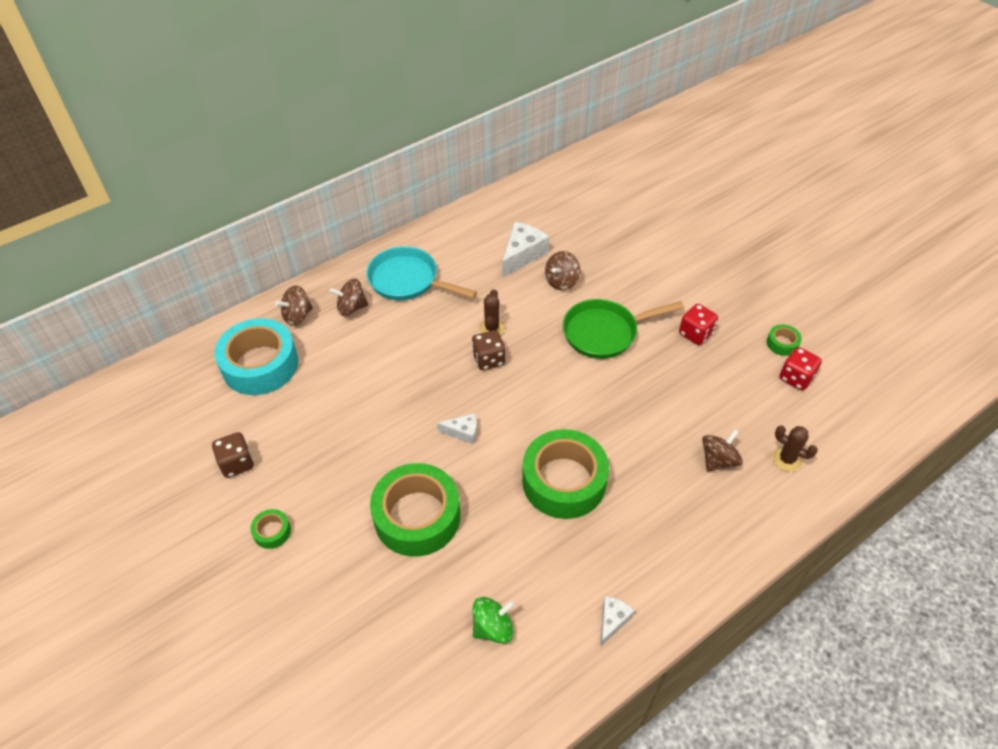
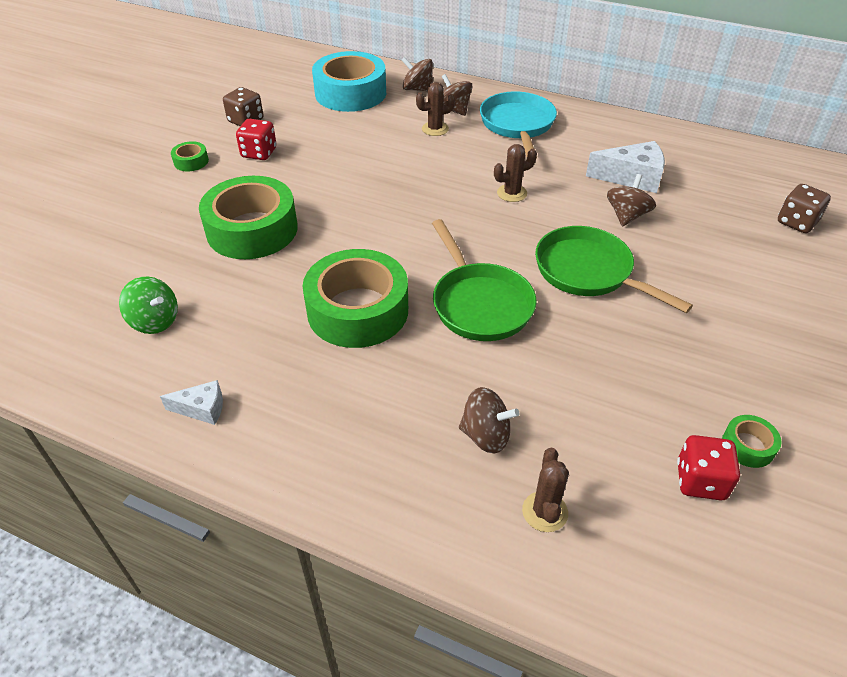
camera: 60 degrees right, 5 degrees down
(369, 333) = (435, 129): none -> brown cactus
(463, 432) = (367, 222): white cheese -> none
(488, 359) = (470, 205): brown dice -> brown dice (796, 222)
(561, 281) = (627, 216): brown spinning top -> brown spinning top turned 105 degrees clockwise
(600, 406) = (479, 303): none -> green pan
(695, 334) = (669, 350): red dice -> red dice (259, 153)

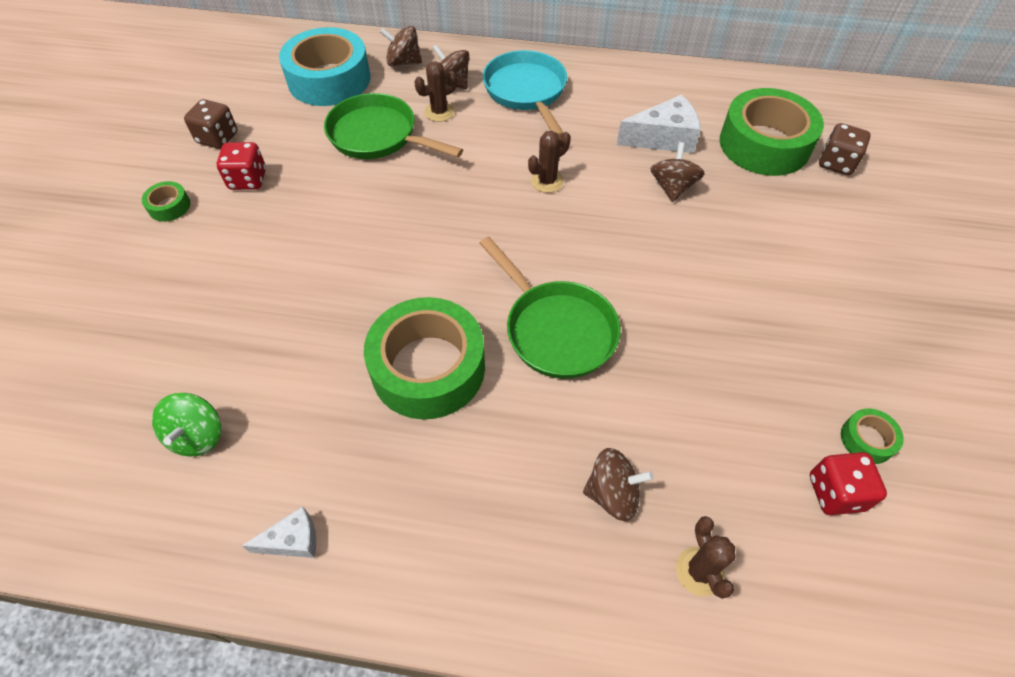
camera: 15 degrees left, 10 degrees up
(155, 321) = (197, 436): green spinning top -> green spinning top turned 75 degrees clockwise
(252, 229) = (273, 286): green tape -> green tape (764, 144)
(588, 272) = (655, 265): green pan -> green pan (378, 136)

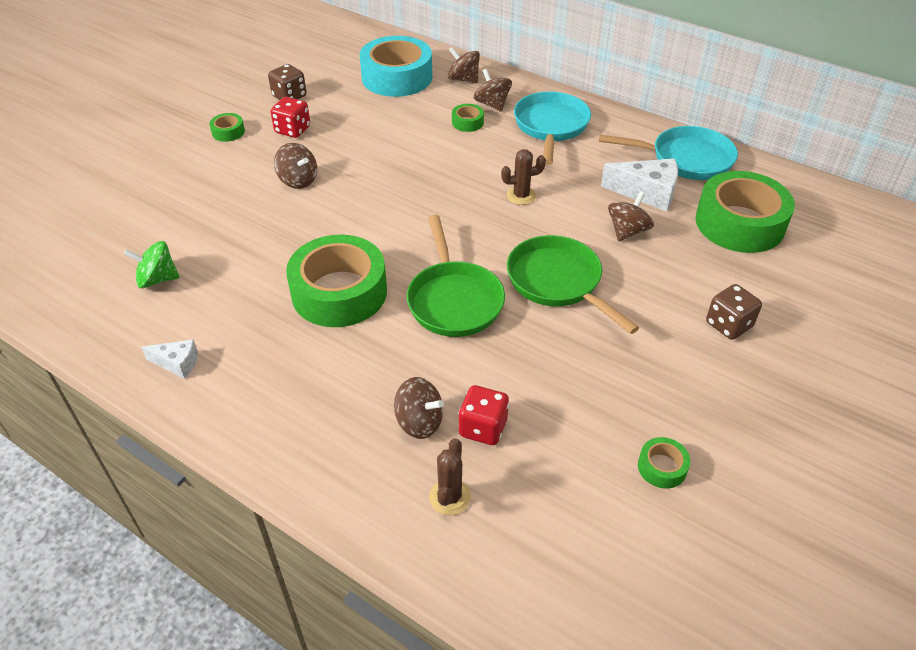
camera: 25 degrees right, 10 degrees down
(197, 436) = (157, 279): green spinning top -> green spinning top turned 60 degrees clockwise
(294, 242) = (298, 180): none -> brown spinning top
(378, 136) = (408, 126): green pan -> green pan (558, 282)
(439, 112) = (467, 122): brown cactus -> green tape
(675, 90) = (686, 159): none -> turquoise pan
(835, 492) = (604, 492): red dice -> red dice (483, 428)
(836, 163) = (800, 258): brown dice -> brown dice (728, 325)

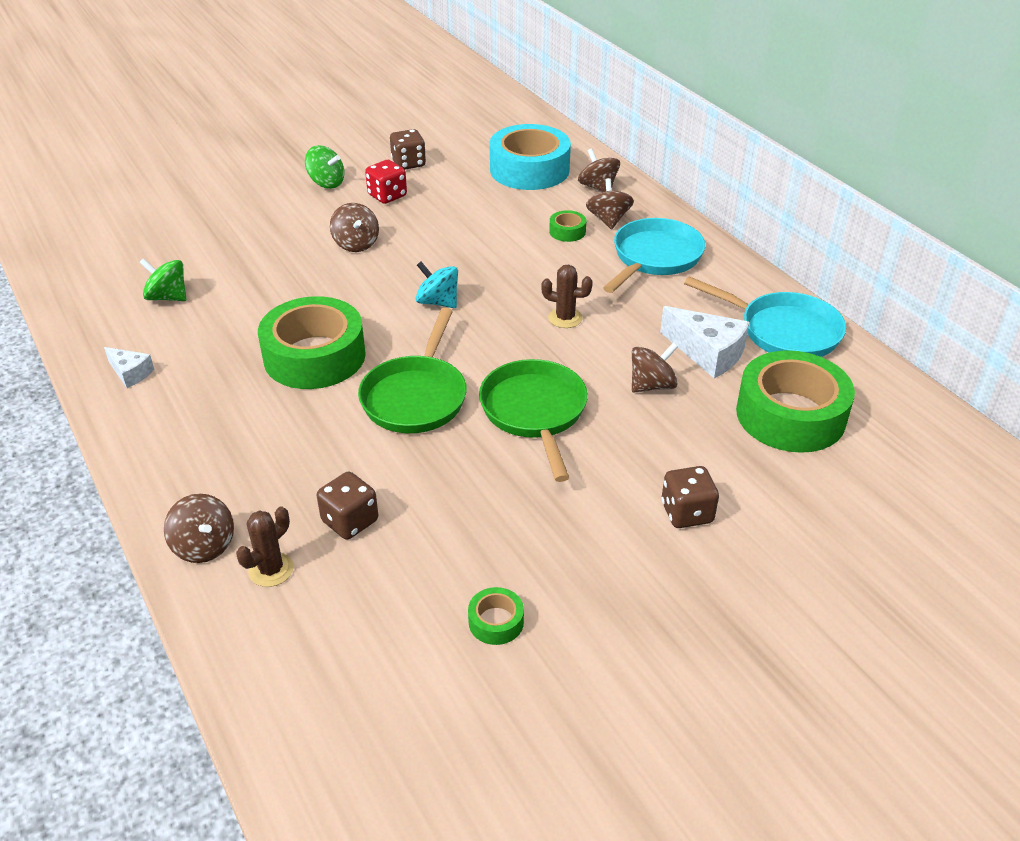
camera: 25 degrees right, 5 degrees down
(228, 132) = (326, 183): green tape -> green spinning top
(408, 212) = (438, 302): none -> turquoise spinning top
(419, 422) = (296, 495): brown spinning top -> brown spinning top (204, 546)
(483, 428) = (350, 521): red dice -> brown dice

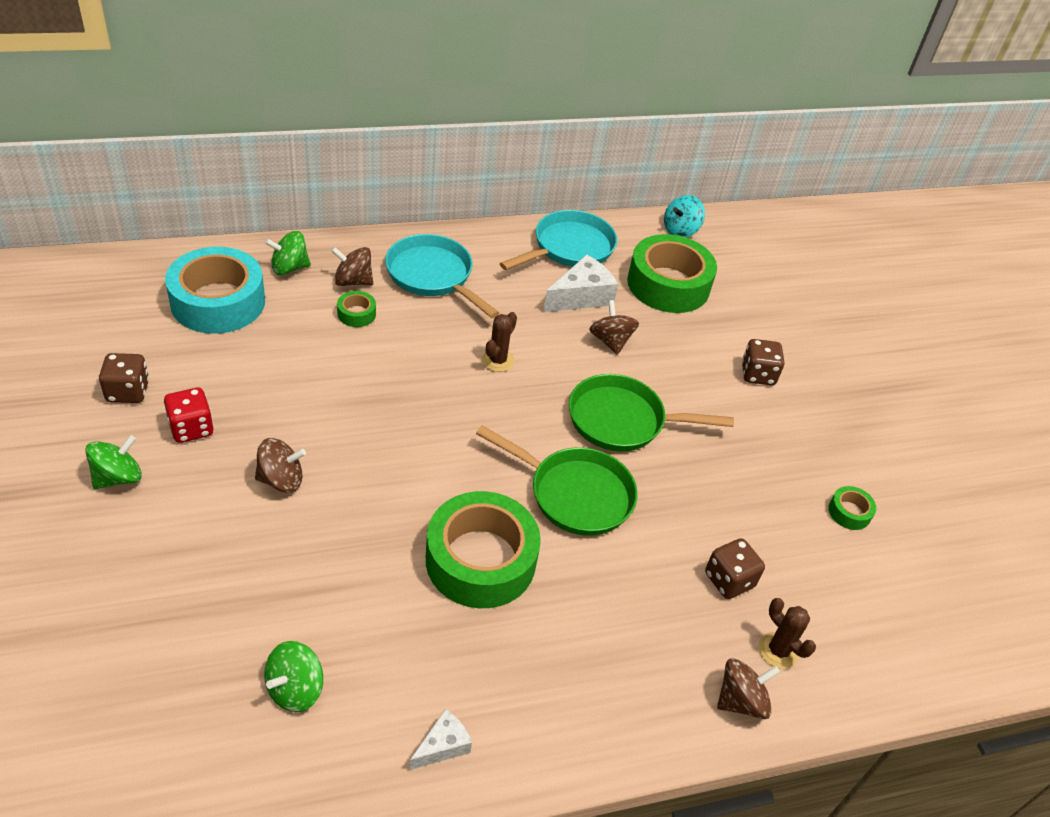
camera: 80 degrees left, 5 degrees up
(438, 302) = (430, 440): turquoise spinning top -> turquoise spinning top (680, 230)
(598, 187) = (289, 268): brown spinning top -> green spinning top

